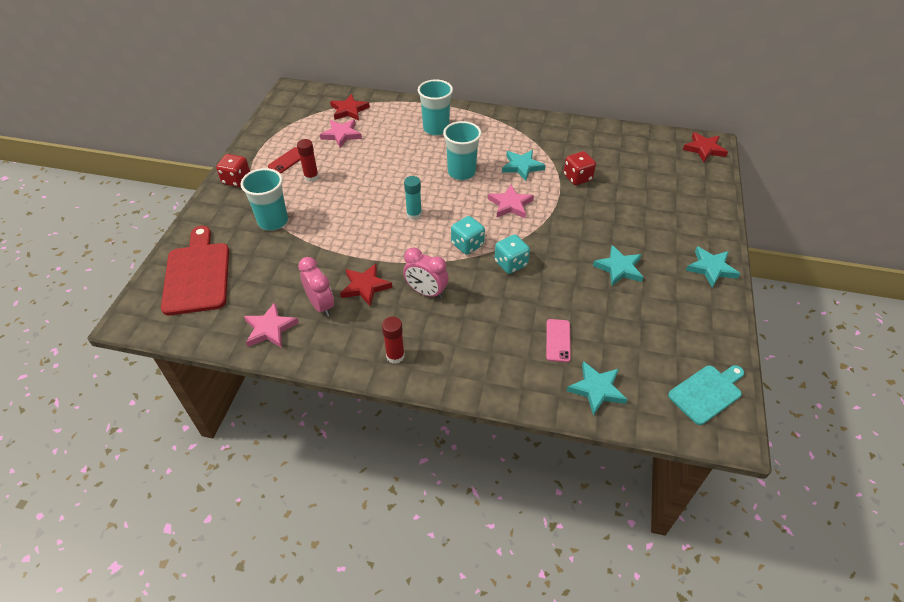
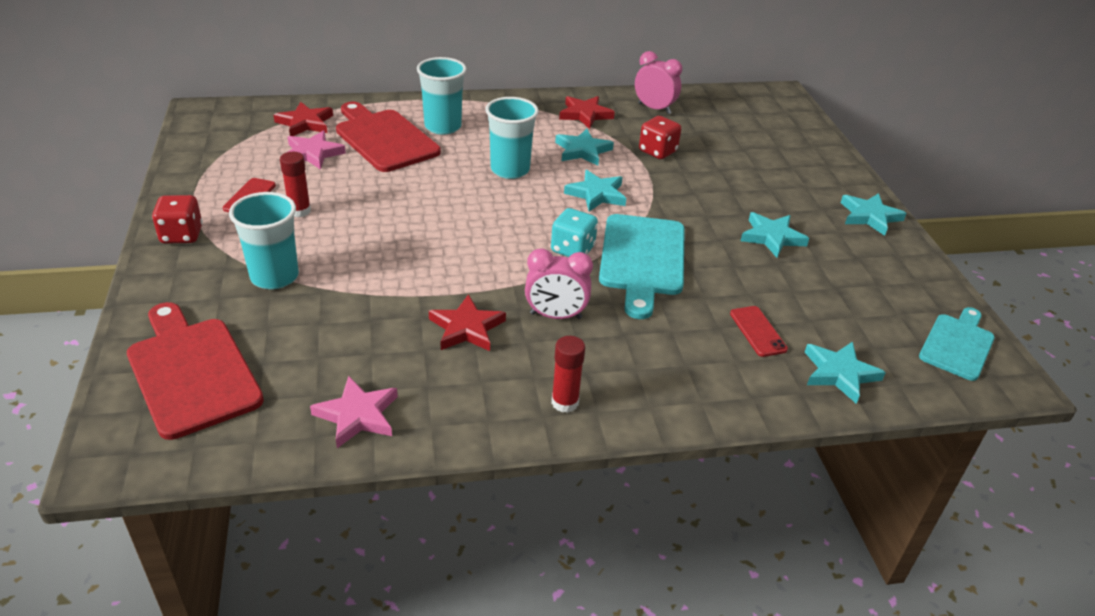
camera: 25 degrees left, 10 degrees down
(321, 305) = (417, 366): pink clock -> pink clock (654, 108)
(392, 131) = (384, 138): none -> red cutting board
(414, 214) = (478, 229): turquoise glue stick -> none
(510, 204) = (596, 194): pink star -> turquoise star
(510, 263) = (642, 259): turquoise dice -> turquoise cutting board
(558, 340) = (757, 331): pink phone -> red phone
(704, 149) = (777, 100): red star -> red star (585, 115)

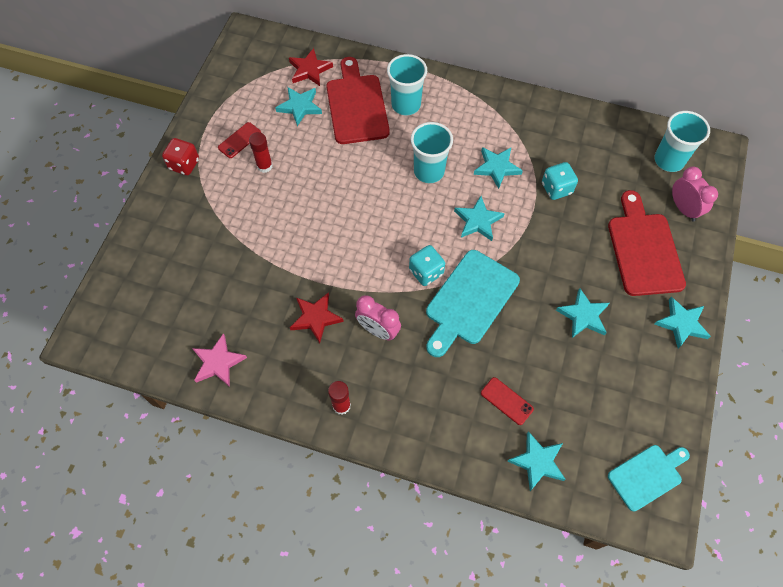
camera: 30 degrees right, 25 degrees up
(192, 371) = (145, 289): red cutting board -> red cutting board (644, 249)
(274, 277) = (222, 225): turquoise cup -> turquoise cup (669, 160)
(313, 153) = (300, 107): pink star -> turquoise star
(585, 115) = (525, 125): red star -> none
(654, 108) = (588, 135): pink clock -> pink clock (683, 209)
(657, 151) = (556, 188): red dice -> turquoise dice
(757, 331) = (506, 401): red phone -> red phone turned 60 degrees counterclockwise

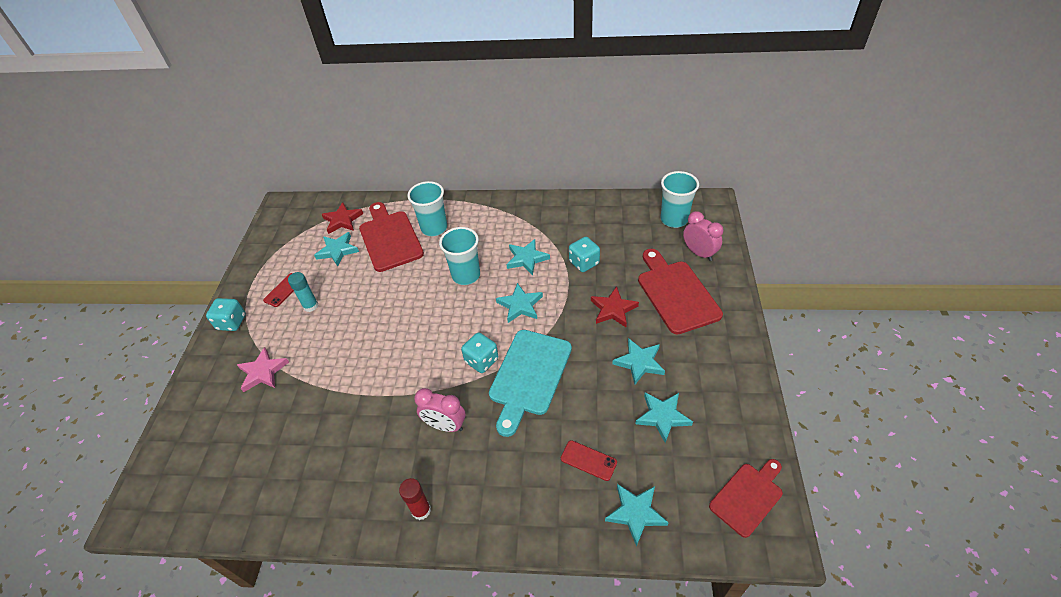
camera: 10 degrees left, 15 degrees down
(184, 164) = (232, 322): red dice -> turquoise dice
(218, 362) = (283, 500): pink star -> pink star (263, 372)
(264, 166) = (311, 306): red glue stick -> turquoise glue stick
(316, 318) = (380, 430): red star -> red star (613, 309)
(647, 475) = (748, 497): turquoise cutting board -> red cutting board
(681, 324) = (731, 347): turquoise star -> turquoise star (662, 416)

